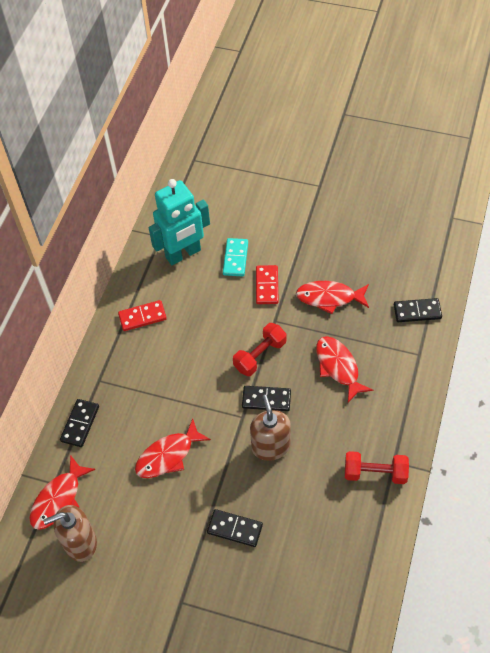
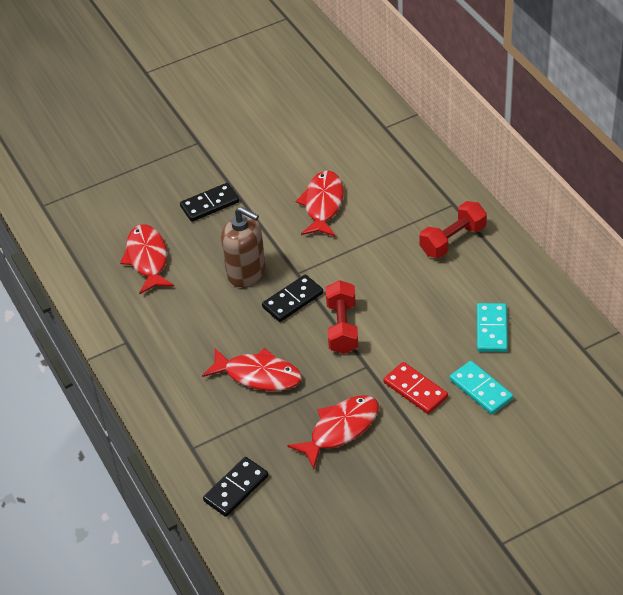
camera: 135 degrees right, 10 degrees down
(59, 499) = (367, 123): red fish -> red fish (147, 259)
(80, 424) = (422, 169): black domino -> none
(80, 543) = (315, 116): brown soap dispenser -> none
(142, 317) = (490, 272): red domino -> none
(183, 254) = (536, 351): turquoise robot -> none
(187, 284) = (492, 329): none -> turquoise domino
(375, 473) = (134, 321): red dumbbell -> red dumbbell (453, 240)

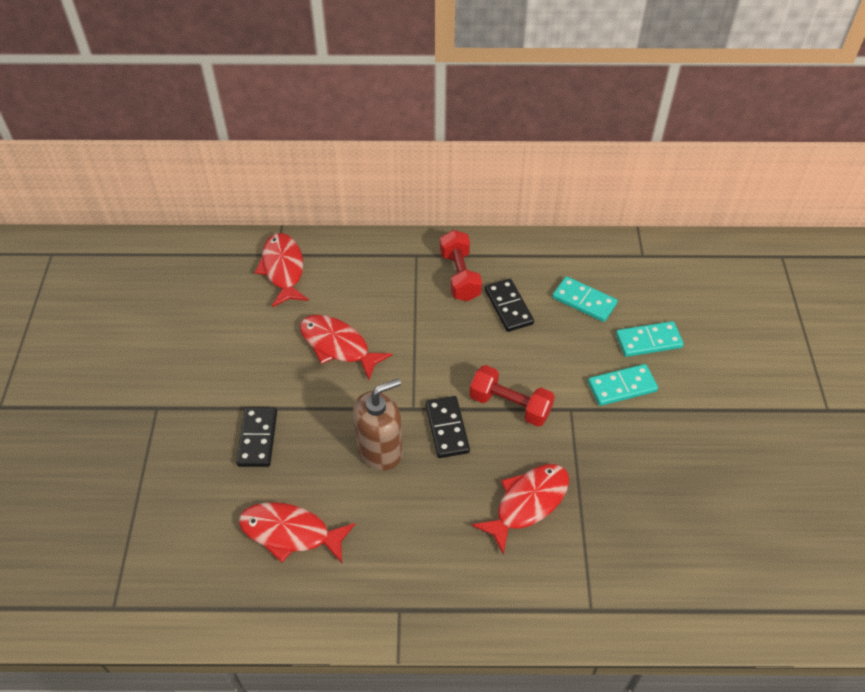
camera: 65 degrees left, 5 degrees up
(236, 488) = (667, 592): black domino -> black domino (508, 307)
(340, 429) = (637, 466): red fish -> red fish (283, 269)
(415, 390) = (622, 386): red domino -> turquoise domino

